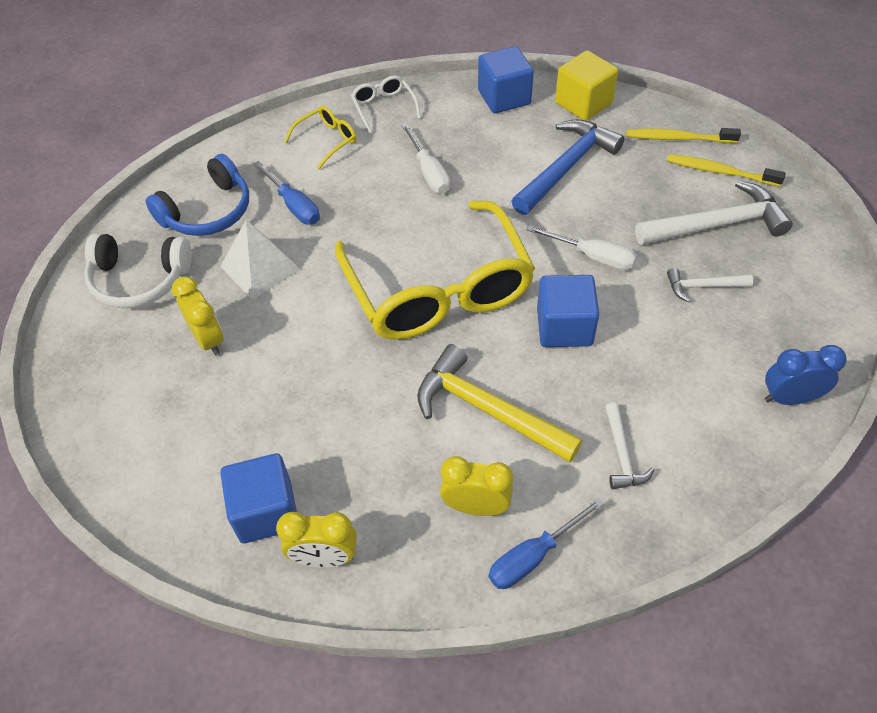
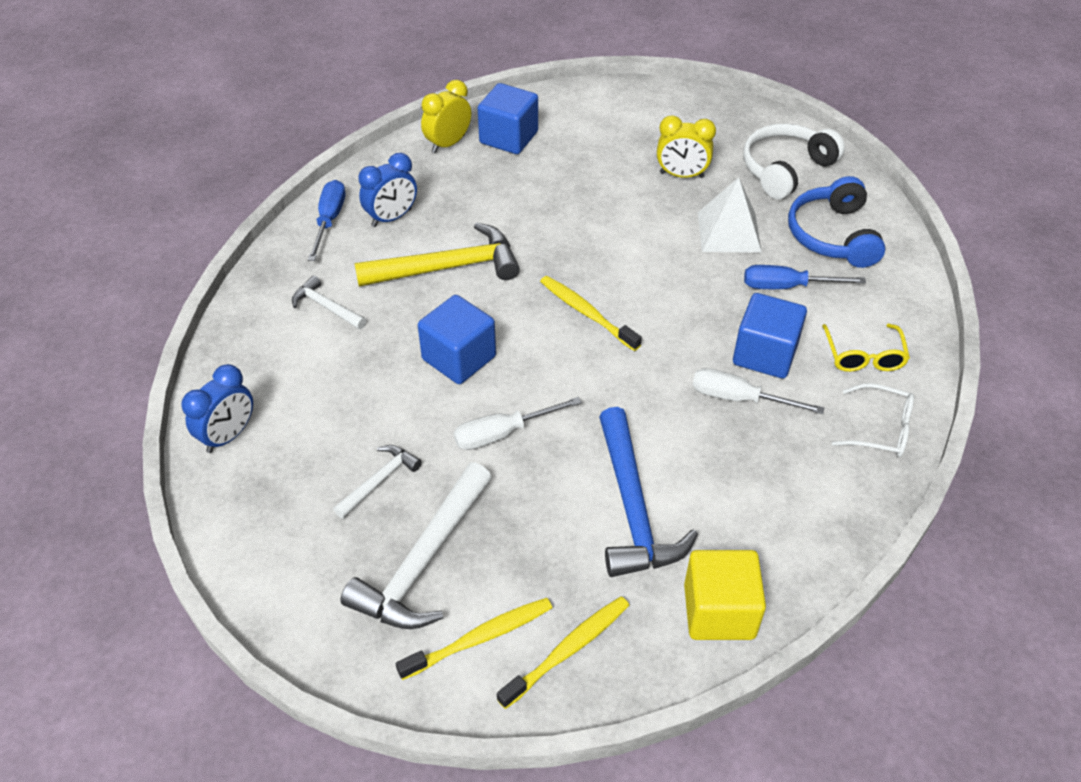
camera: 130 degrees right, 5 degrees down
(438, 289) = (586, 313): yellow glasses -> yellow toothbrush
(476, 506) = (391, 218): yellow clock -> blue clock
(504, 97) = (802, 544): blue cube -> blue cube (765, 354)

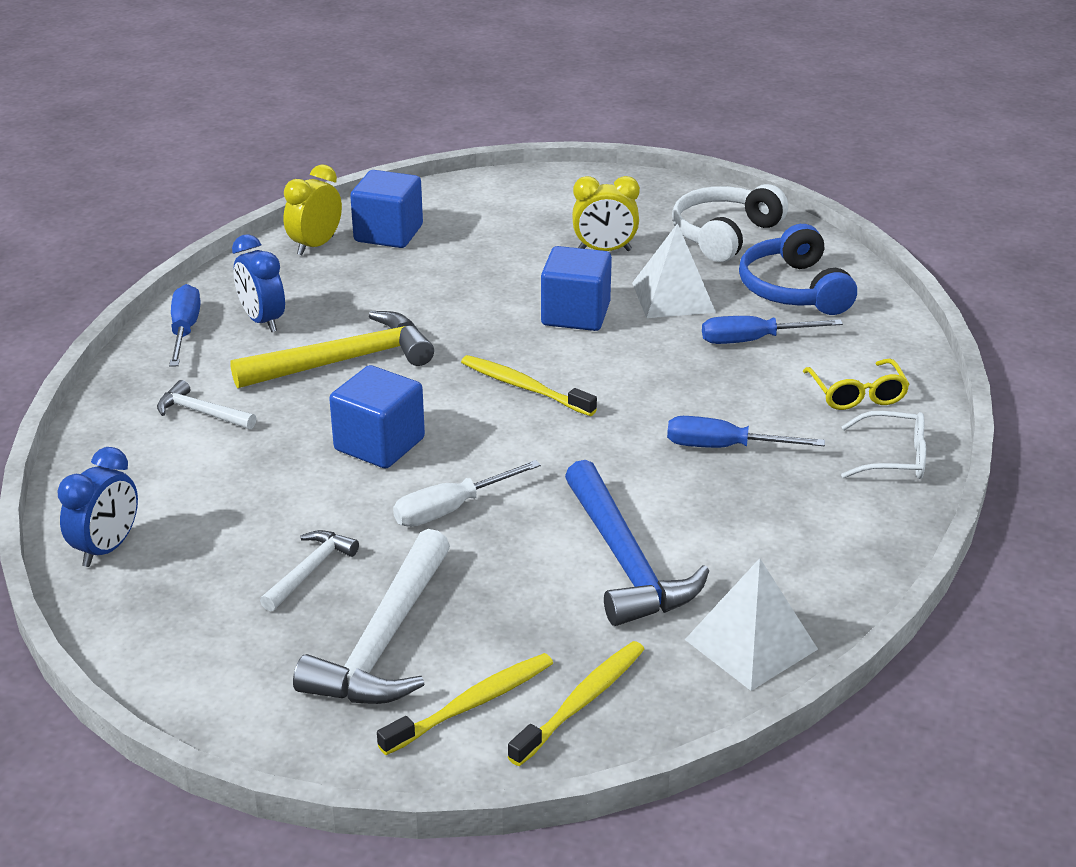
camera: 10 degrees left, 15 degrees down
(391, 218) = (262, 321): blue clock -> blue clock turned 105 degrees clockwise
(719, 611) = (751, 644): yellow cube -> white pyramid
(739, 398) = (724, 447): white screwdriver -> blue screwdriver
(765, 354) = (743, 404): blue cube -> blue cube (575, 314)

